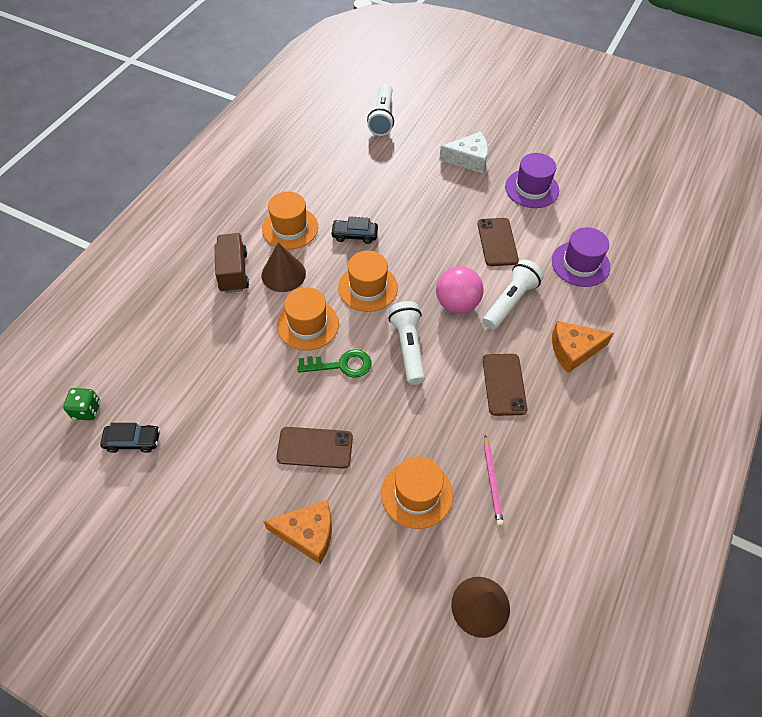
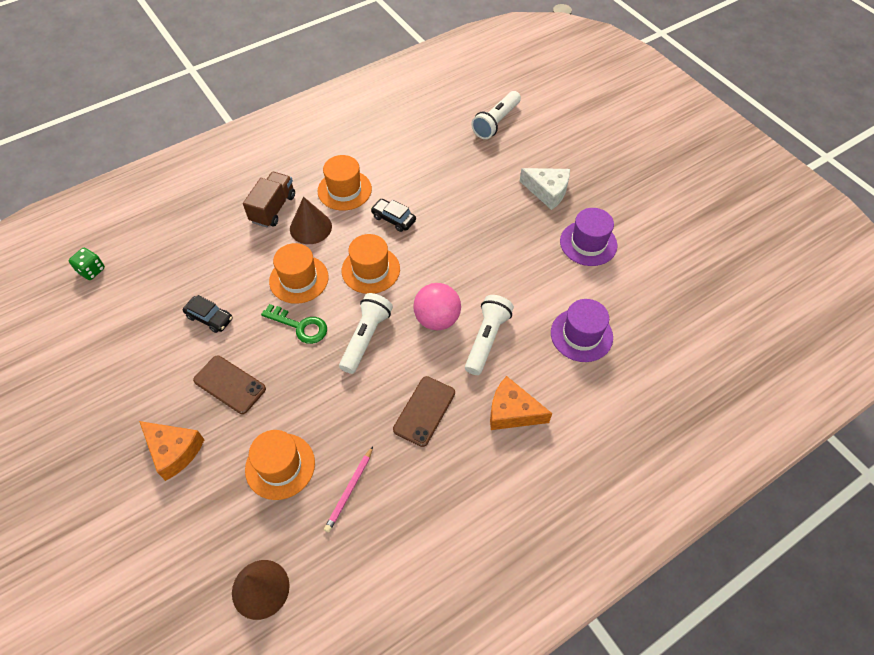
camera: 30 degrees right, 0 degrees up
(133, 441) = (105, 310): black car -> black car (209, 318)
(497, 242) = (516, 279): brown phone -> none
(510, 302) = (486, 339): white flashlight -> white flashlight turned 45 degrees counterclockwise

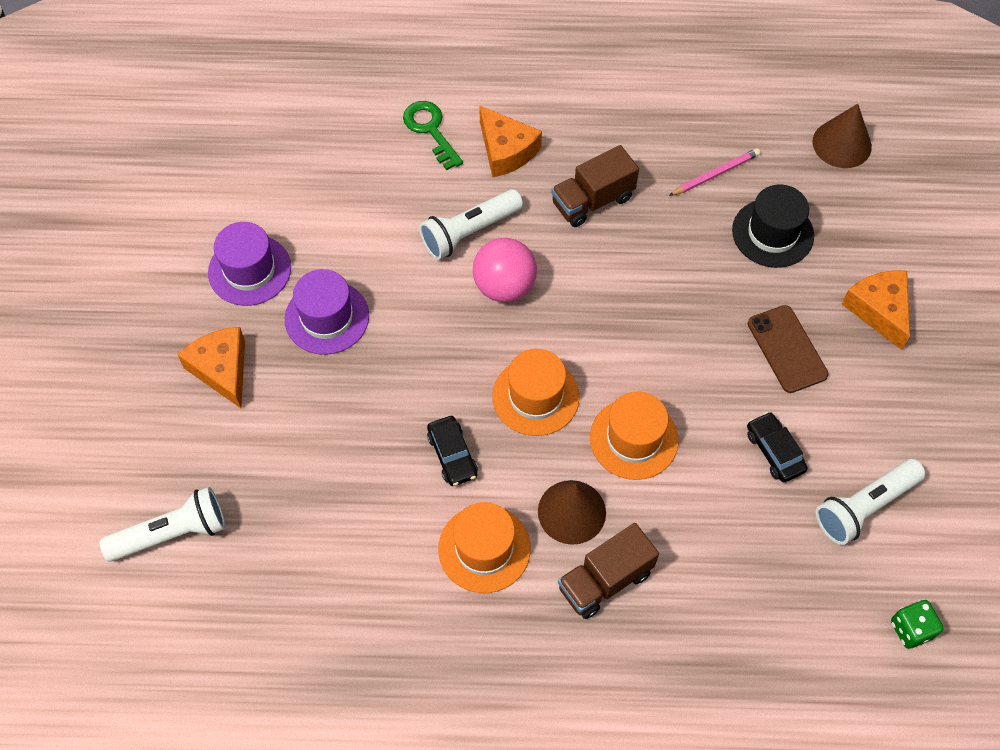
camera: 145 degrees left, 5 degrees up
(280, 466) = (772, 233): orange hat -> black hat
(300, 326) = (668, 372): green key -> green key (430, 130)
(366, 338) = (600, 312): white flashlight -> white flashlight (864, 507)
(424, 411) = (592, 201): brown phone -> brown truck
(547, 191) = (222, 369): white cheese -> orange cheese
(581, 335) = (366, 178): purple hat -> purple hat (327, 317)

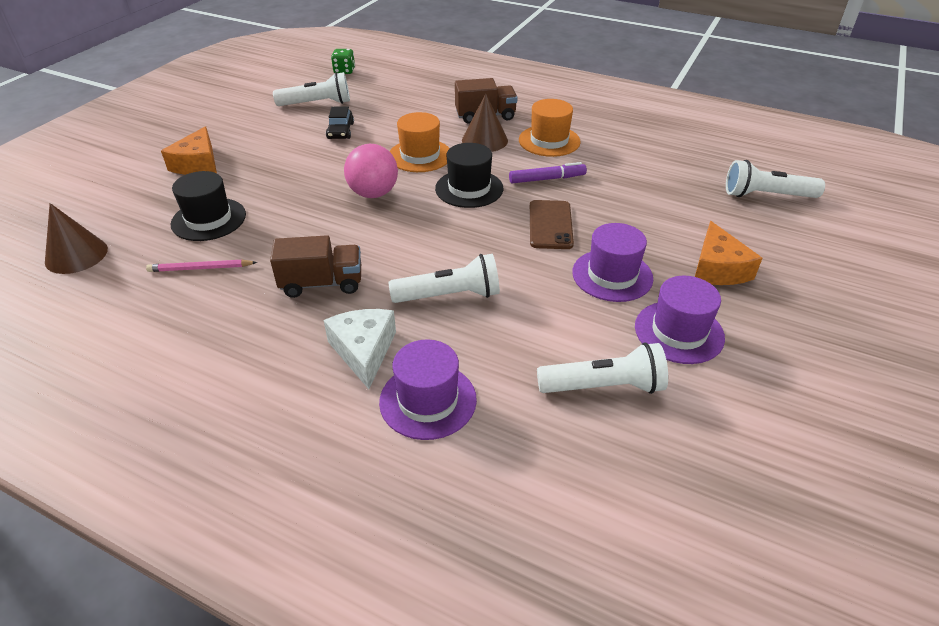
camera: 155 degrees left, 20 degrees down
(301, 191) = (603, 386): none -> white flashlight
(430, 130) = (428, 400): green key -> purple hat
(452, 455) = (547, 179): black car -> purple marker
(504, 286) = (446, 250): pink ball -> pink ball (373, 193)
(506, 150) = (364, 351): orange cheese -> white cheese
(535, 396) = (469, 188): orange hat -> black hat
(787, 349) = (279, 164): brown phone -> brown phone (550, 225)

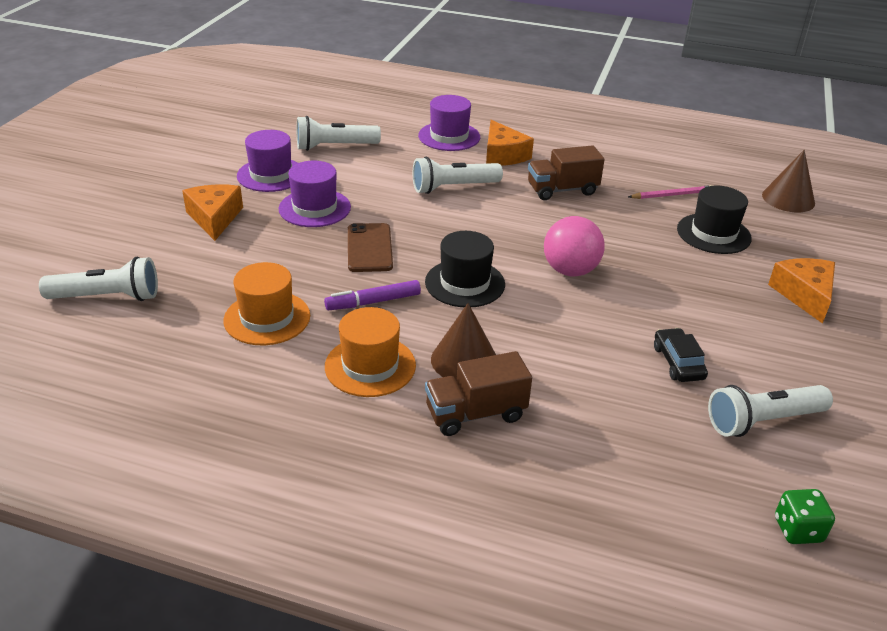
camera: 170 degrees right, 5 degrees down
(364, 351) = (503, 155): white cheese -> orange cheese
(420, 155) = (543, 326): orange hat -> orange hat (267, 318)

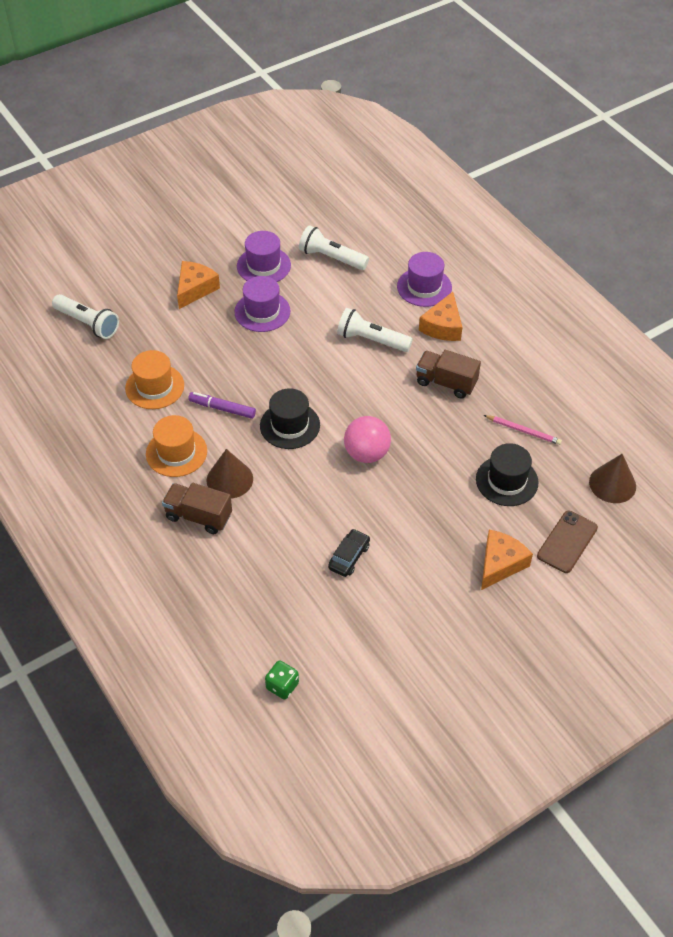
camera: 40 degrees right, 15 degrees up
(369, 248) = (262, 365): brown phone -> brown phone (567, 542)
(763, 421) = (348, 622): white flashlight -> none

